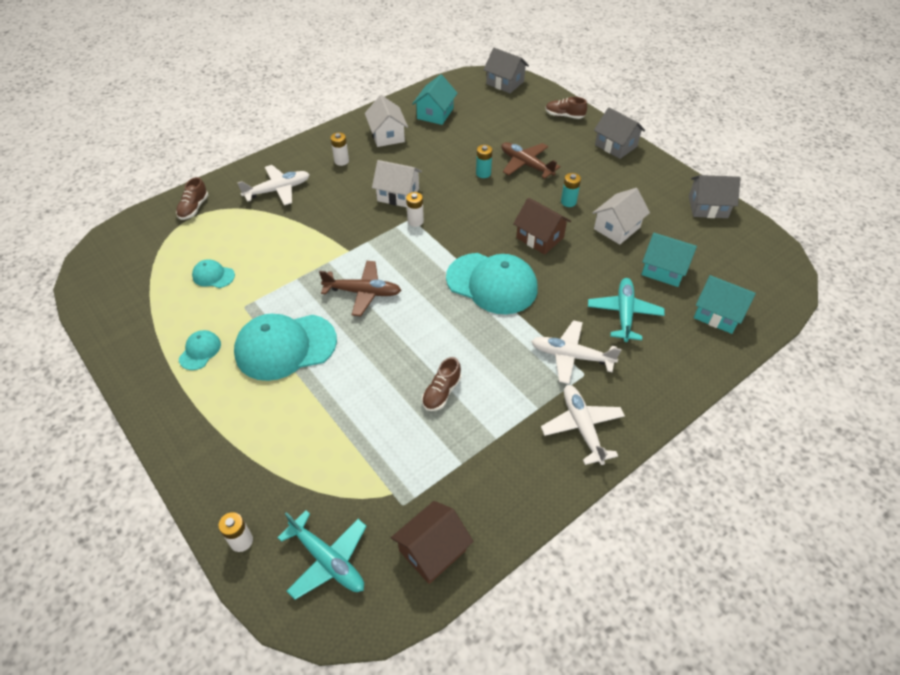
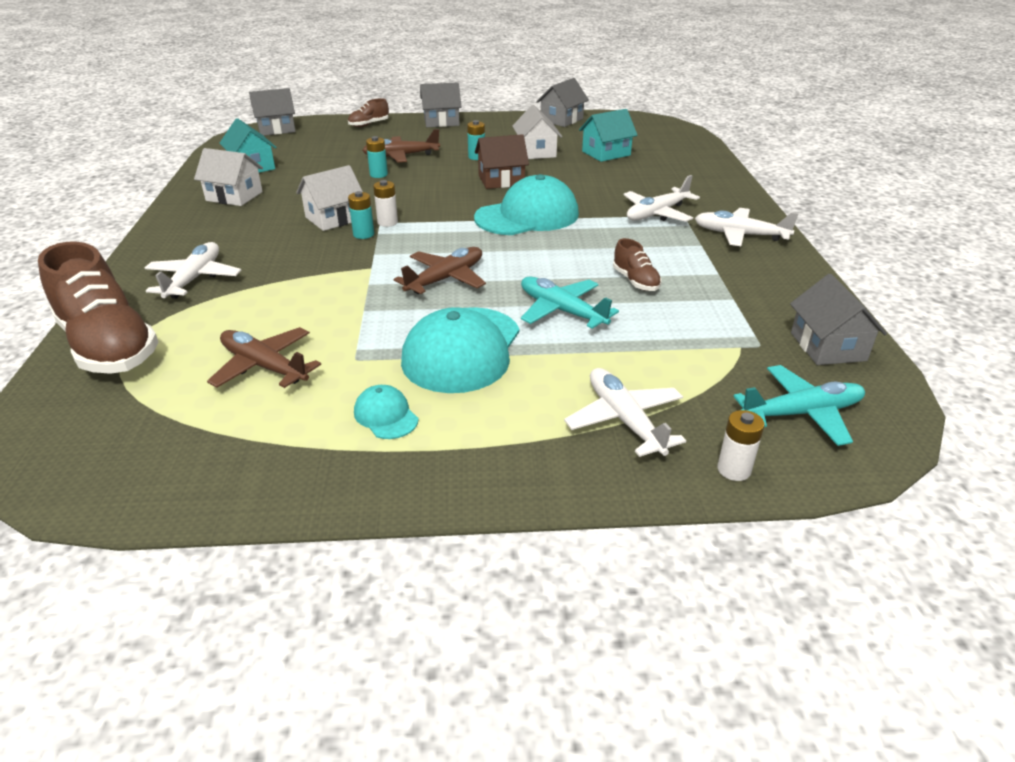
camera: 55 degrees left, 15 degrees down
(194, 208) = (109, 346): brown shoe -> brown shoe, size x2.19
(213, 276) = (264, 366): turquoise cap -> brown plane
(260, 462) = (624, 420): none -> white plane
(341, 161) = (223, 229): white battery -> none
(388, 221) = (363, 234): none -> turquoise battery
(432, 550) = (828, 346): brown house -> grey house
(624, 313) = (634, 180): turquoise plane -> turquoise plane (562, 311)
(718, 314) = (675, 153): turquoise house -> none

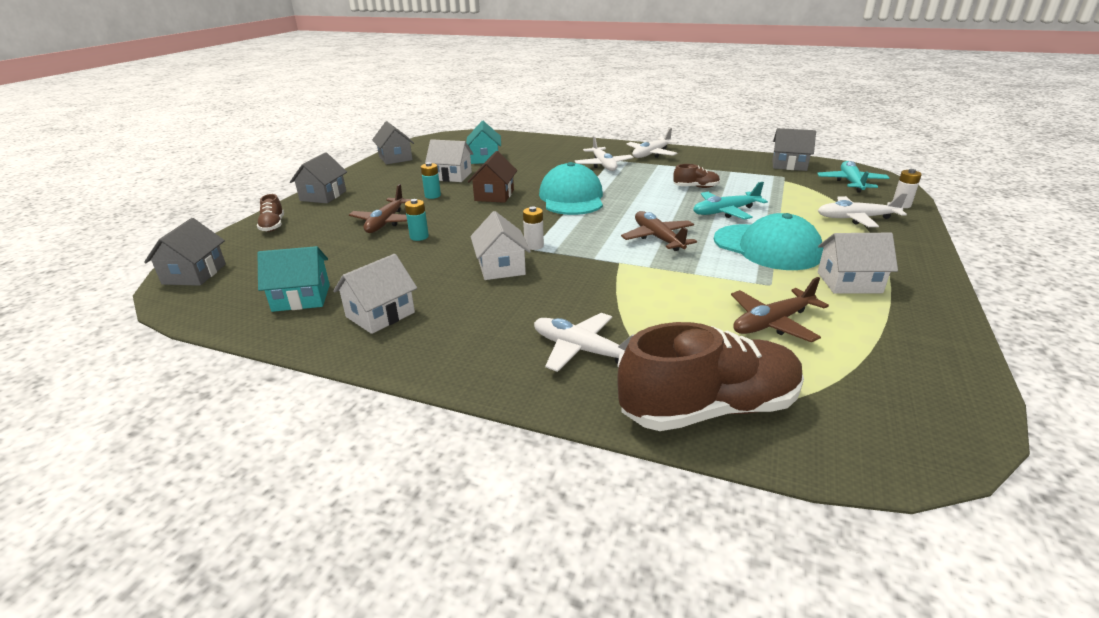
camera: 65 degrees left, 5 degrees down
(363, 234) = (550, 258): turquoise battery -> none
(386, 415) = (849, 282): turquoise cap -> white house

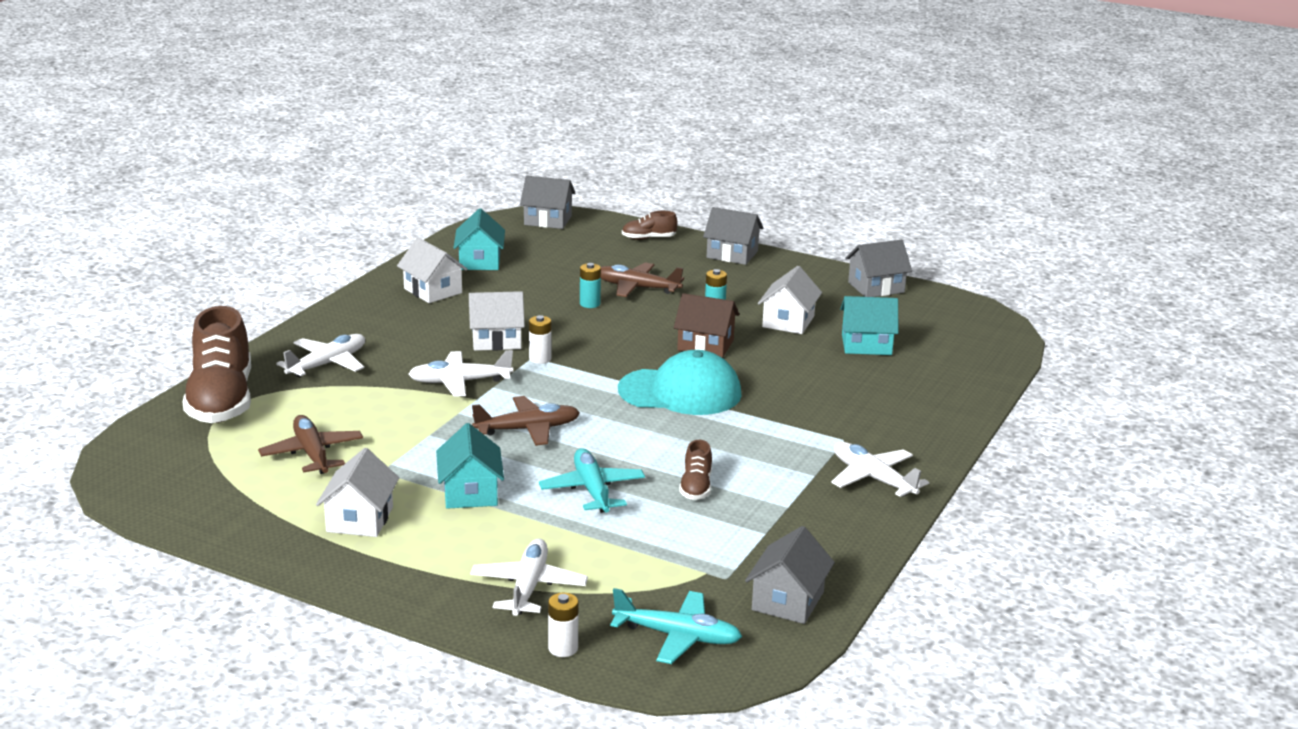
camera: 95 degrees right, 5 degrees down
(603, 165) = (819, 430): white plane -> white plane (460, 382)
(767, 247) = (470, 492): turquoise cap -> turquoise house

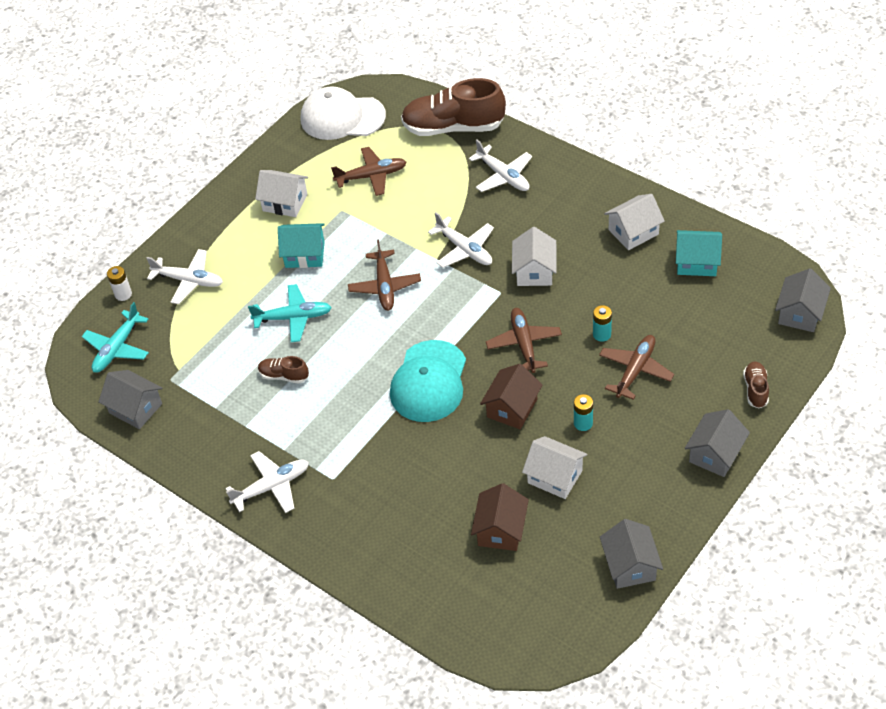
camera: 105 degrees right, 25 degrees up
(173, 487) = (342, 117): none -> white cap
(460, 382) = (464, 249): white plane -> white plane turned 135 degrees clockwise
(540, 359) = (498, 297): white battery -> none
(611, 342) = (524, 344): none -> brown plane
(866, 345) = (500, 530): turquoise house -> brown house

